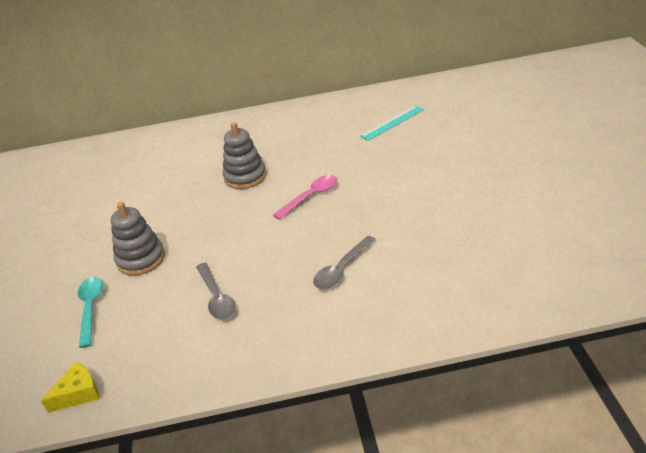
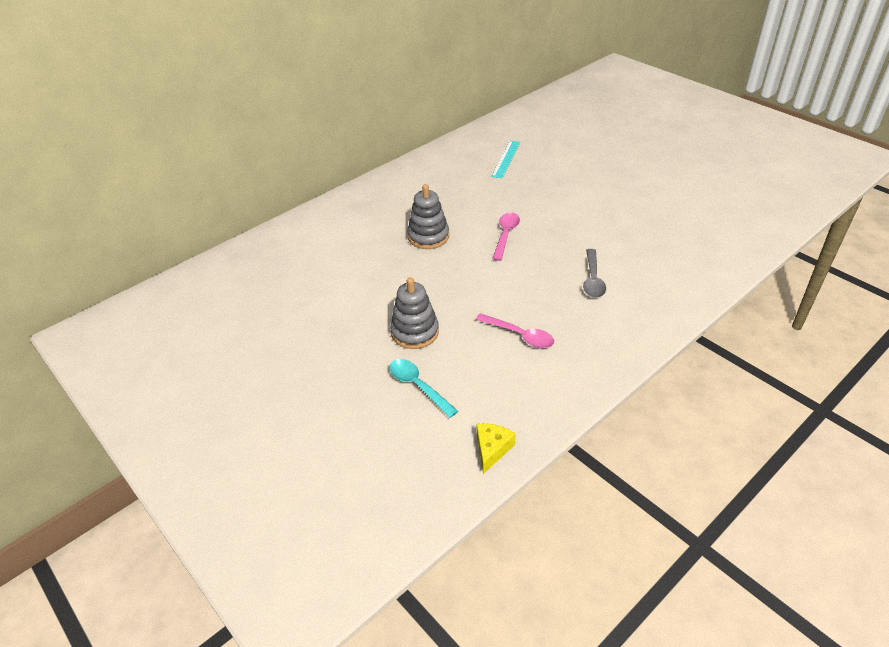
camera: 35 degrees left, 5 degrees up
(216, 297) = (519, 335): grey spoon -> pink spoon

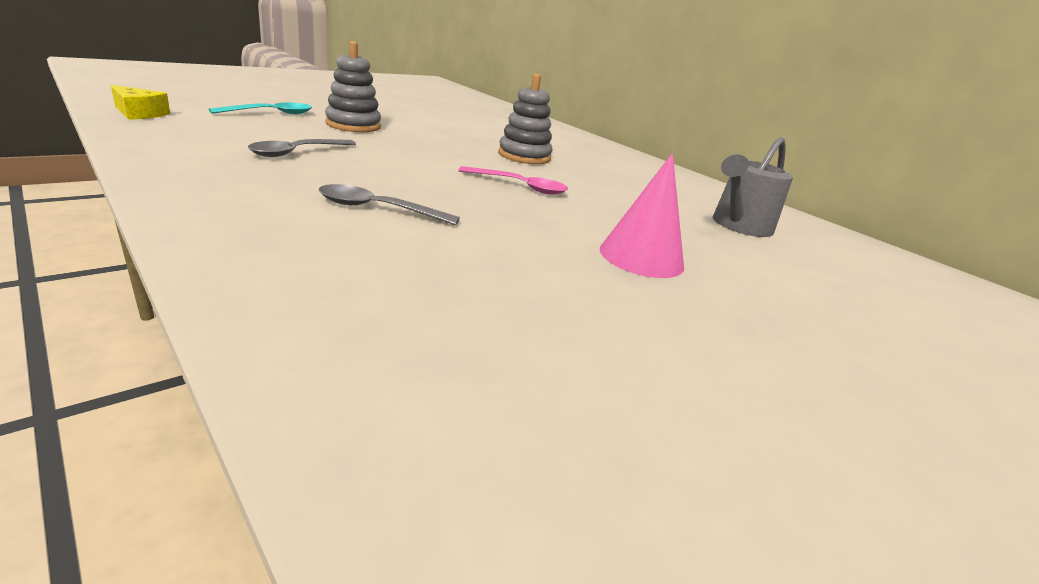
camera: 85 degrees right, 15 degrees down
(506, 159) = (739, 226): turquoise ruler -> grey watering can
(519, 335) = (298, 152): pink spoon -> grey spoon
(582, 195) = (641, 257): none -> pink cone

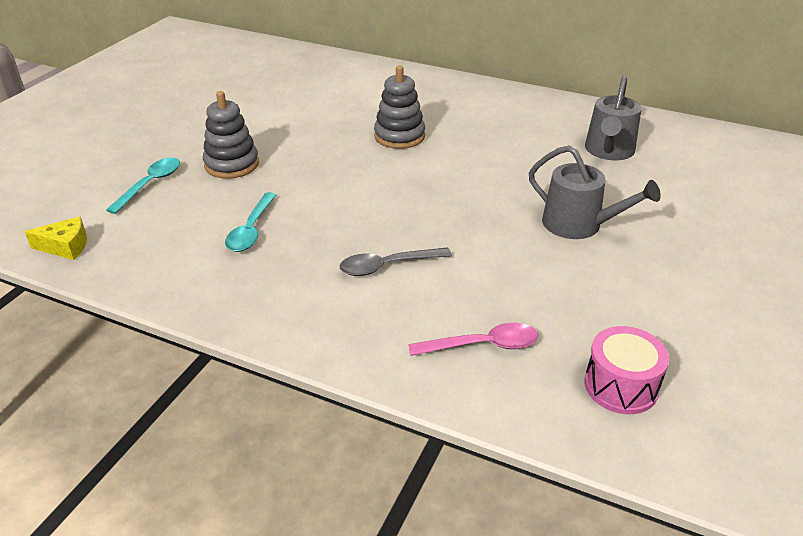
camera: 20 degrees left, 10 degrees up
(298, 152) = (251, 230): grey spoon -> turquoise spoon
(509, 424) = (620, 386): none -> pink drum
(519, 186) = (438, 183): pink spoon -> pink spoon (482, 345)
(641, 257) = (579, 225): pink cone -> grey watering can

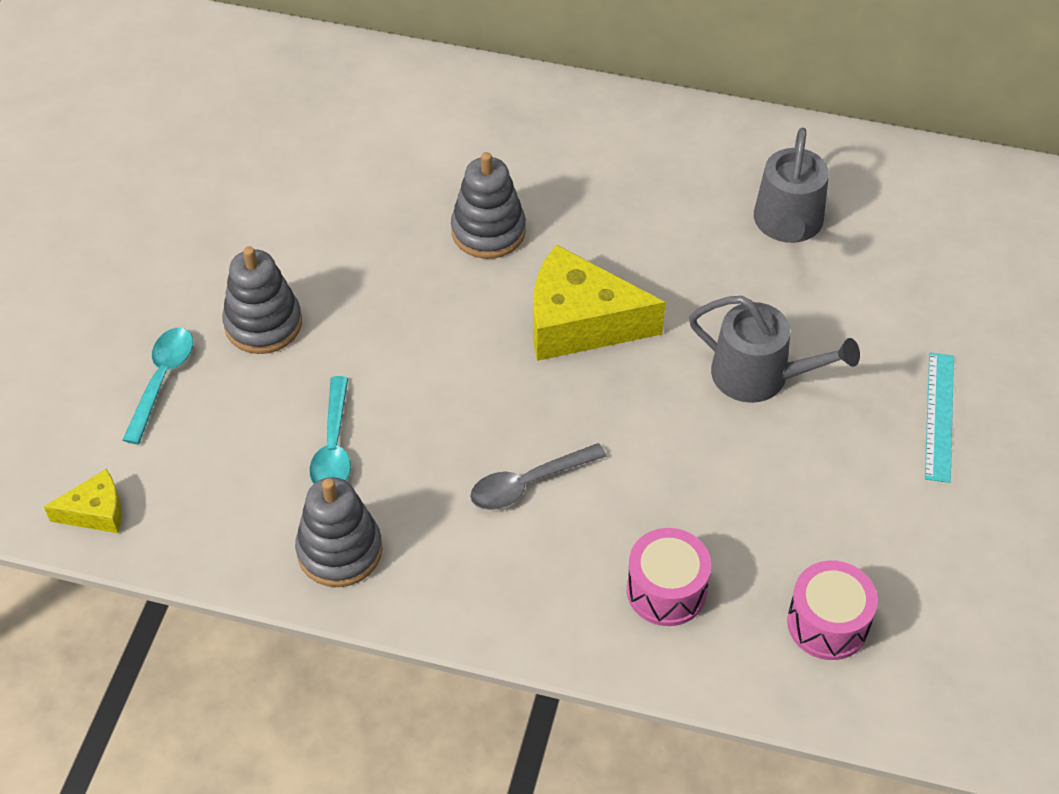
camera: 10 degrees left, 15 degrees up
(229, 289) = (339, 551): none -> grey stacking toy
(450, 184) = (580, 322): none -> yellow cheese
(482, 345) = (666, 590): pink spoon -> pink drum
(722, 262) = (939, 416): none -> turquoise ruler

